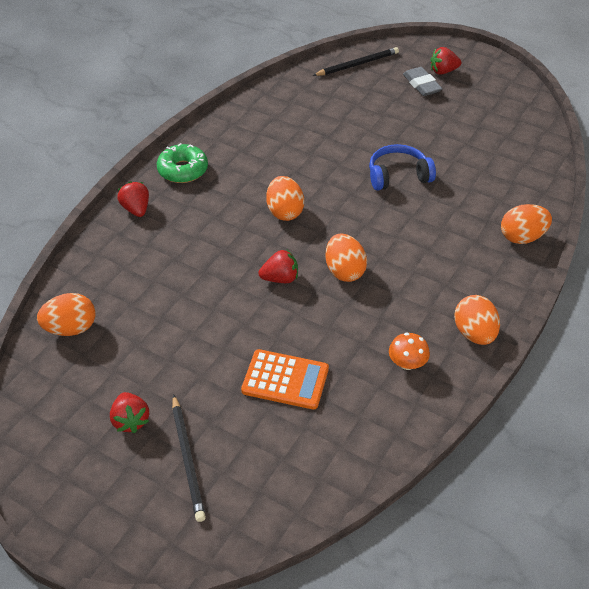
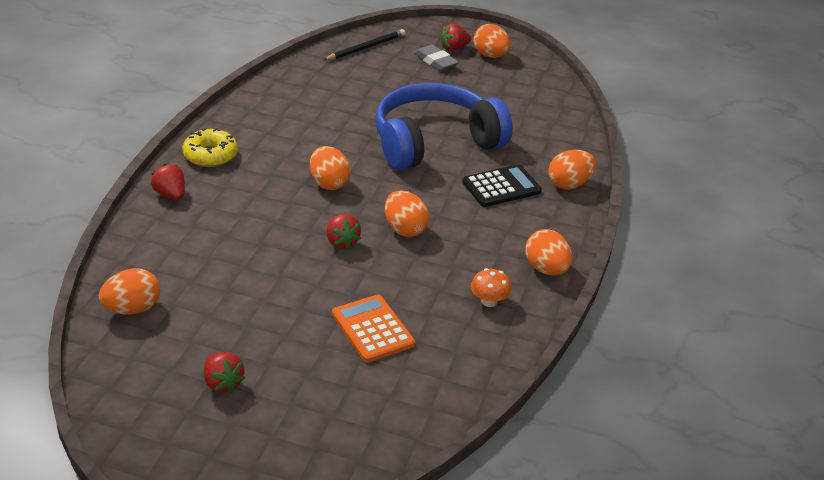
camera: 15 degrees left, 10 degrees down
(183, 170) = (210, 155): green donut -> yellow donut
(188, 459) = (293, 409): black pencil -> none
(280, 278) = (341, 242): red strawberry -> red strawberry turned 90 degrees clockwise
(285, 380) = (372, 329): orange calculator -> orange calculator turned 120 degrees counterclockwise
(398, 176) = (435, 142): blue headphones -> blue headphones, size x1.97
(452, 233) = (501, 187): none -> black calculator
(477, 82) = (490, 56): none -> orange egg

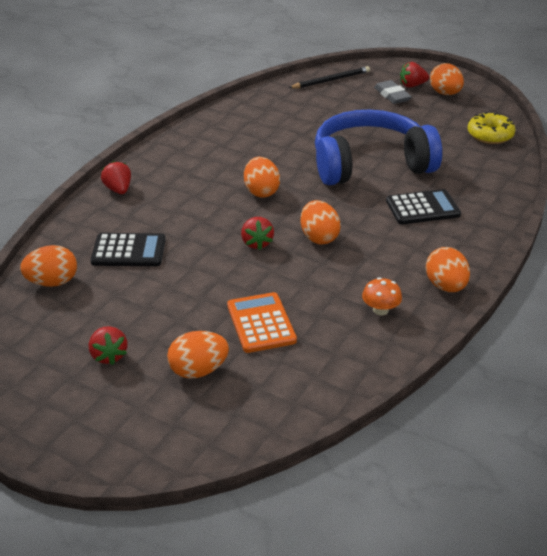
camera: 15 degrees right, 0 degrees up
(206, 264) = (128, 251): none -> black calculator
(210, 155) = (164, 160): yellow donut -> yellow donut (490, 135)
(569, 184) = (490, 211): orange egg -> orange egg (198, 370)

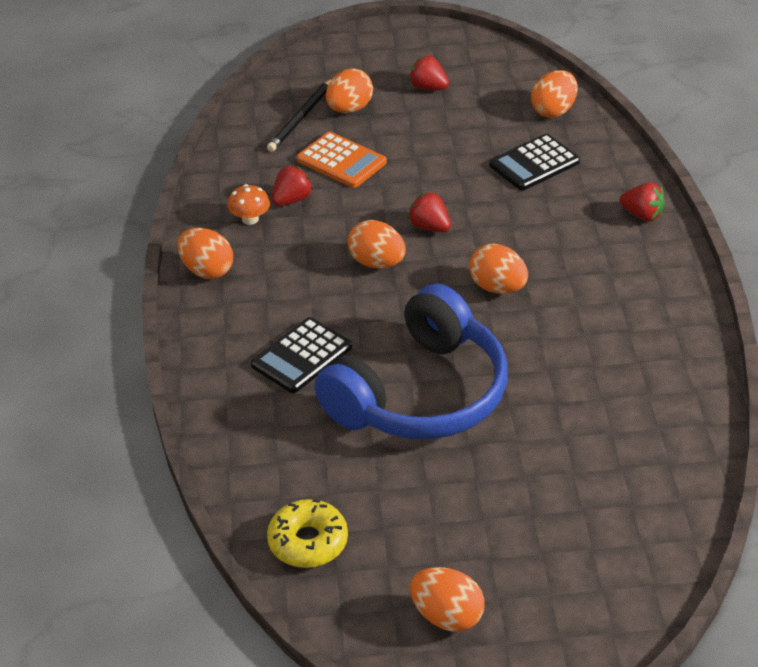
camera: 145 degrees right, 5 degrees up
(330, 80) = (648, 547): black pencil -> black pencil (301, 117)
(392, 95) = (521, 561): grey eraser -> none
(412, 85) = (515, 609): red strawberry -> red strawberry (292, 200)

